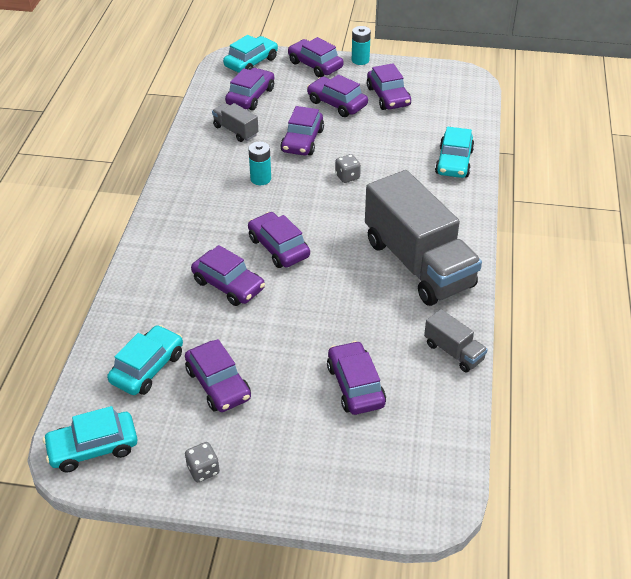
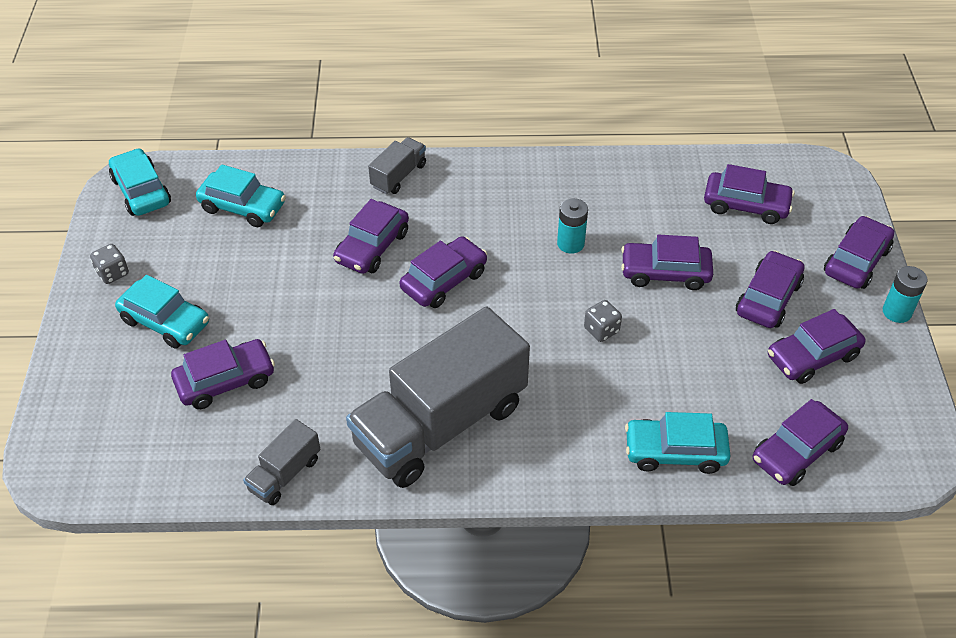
camera: 80 degrees right, 5 degrees up
(218, 384) = (223, 264): purple car -> purple car (796, 451)
(235, 131) = (662, 204): grey truck -> grey truck (398, 176)
(251, 62) = (828, 192): turquoise car -> turquoise car (165, 322)

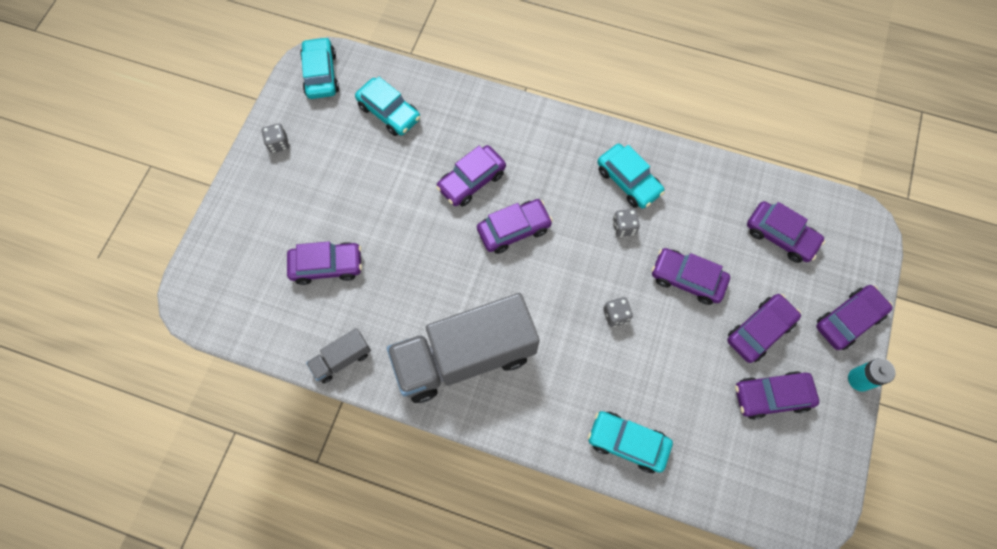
camera: 20 degrees right, 20 degrees up
(165, 322) = (301, 199): turquoise car -> turquoise car (628, 181)
(398, 176) = (515, 119): grey truck -> none
(570, 244) = (624, 227): turquoise battery -> grey dice
(796, 451) = (720, 476): purple car -> none

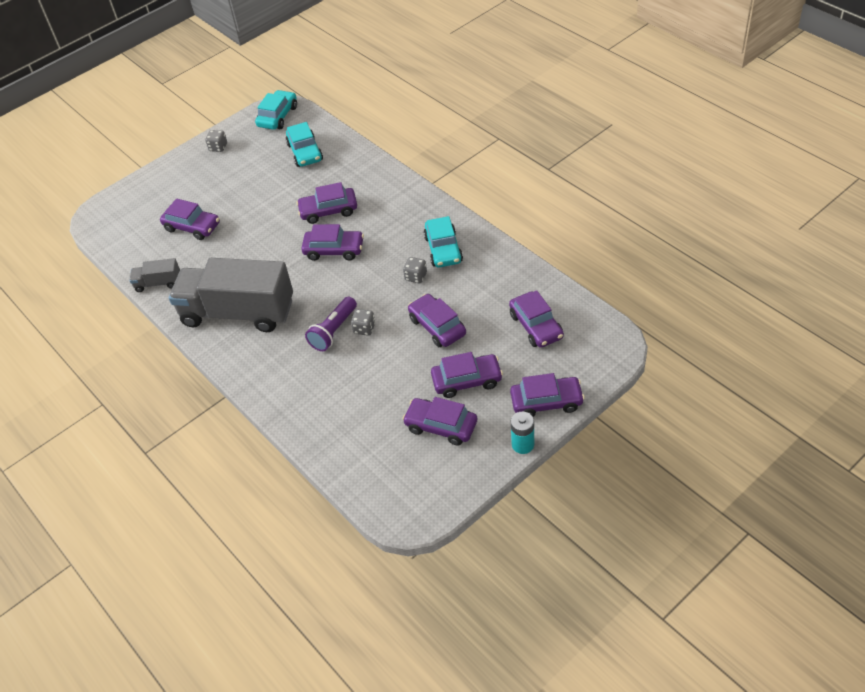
camera: 35 degrees right, 20 degrees down
(586, 333) = (333, 331): none -> purple flashlight
(627, 442) = (308, 409): turquoise car -> none

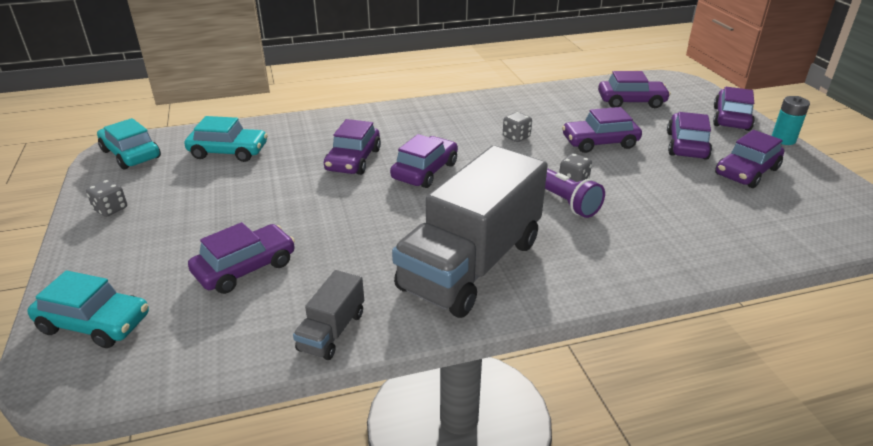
camera: 70 degrees left, 15 degrees down
(443, 249) = (489, 116): turquoise car -> turquoise car (94, 323)

